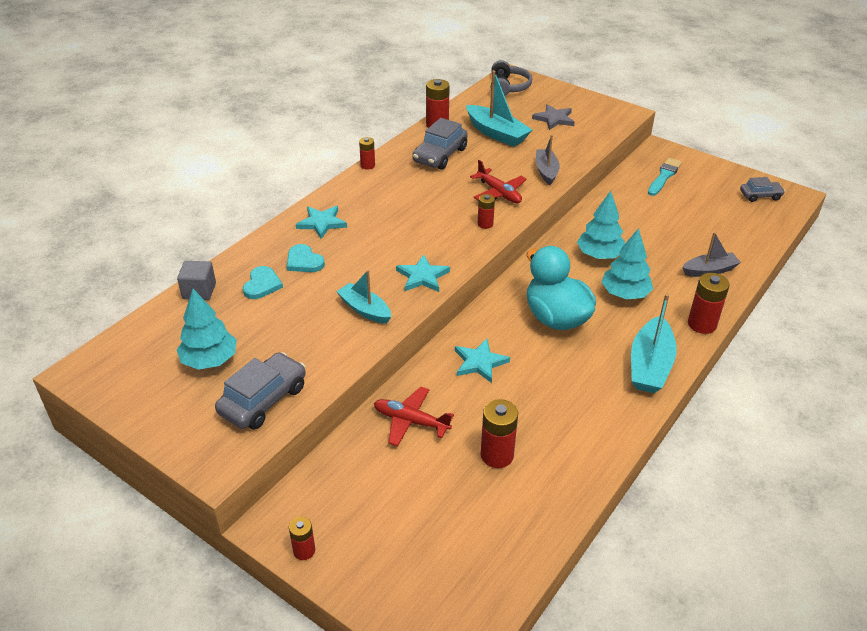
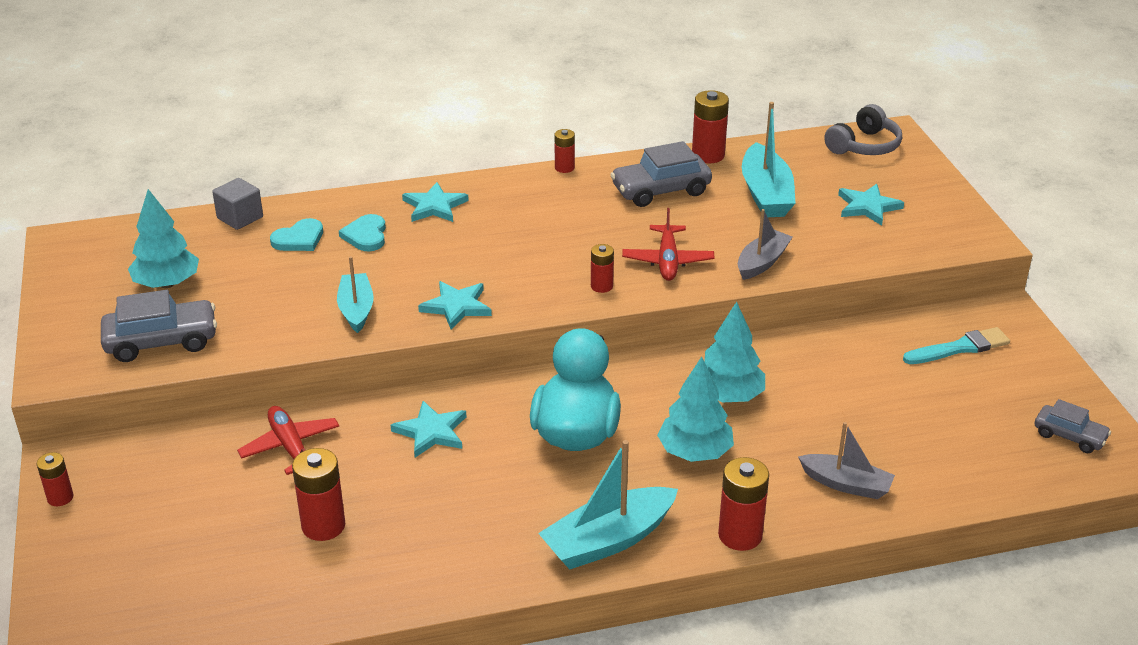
camera: 40 degrees right, 5 degrees down
(554, 119) = (868, 207): grey star -> turquoise star

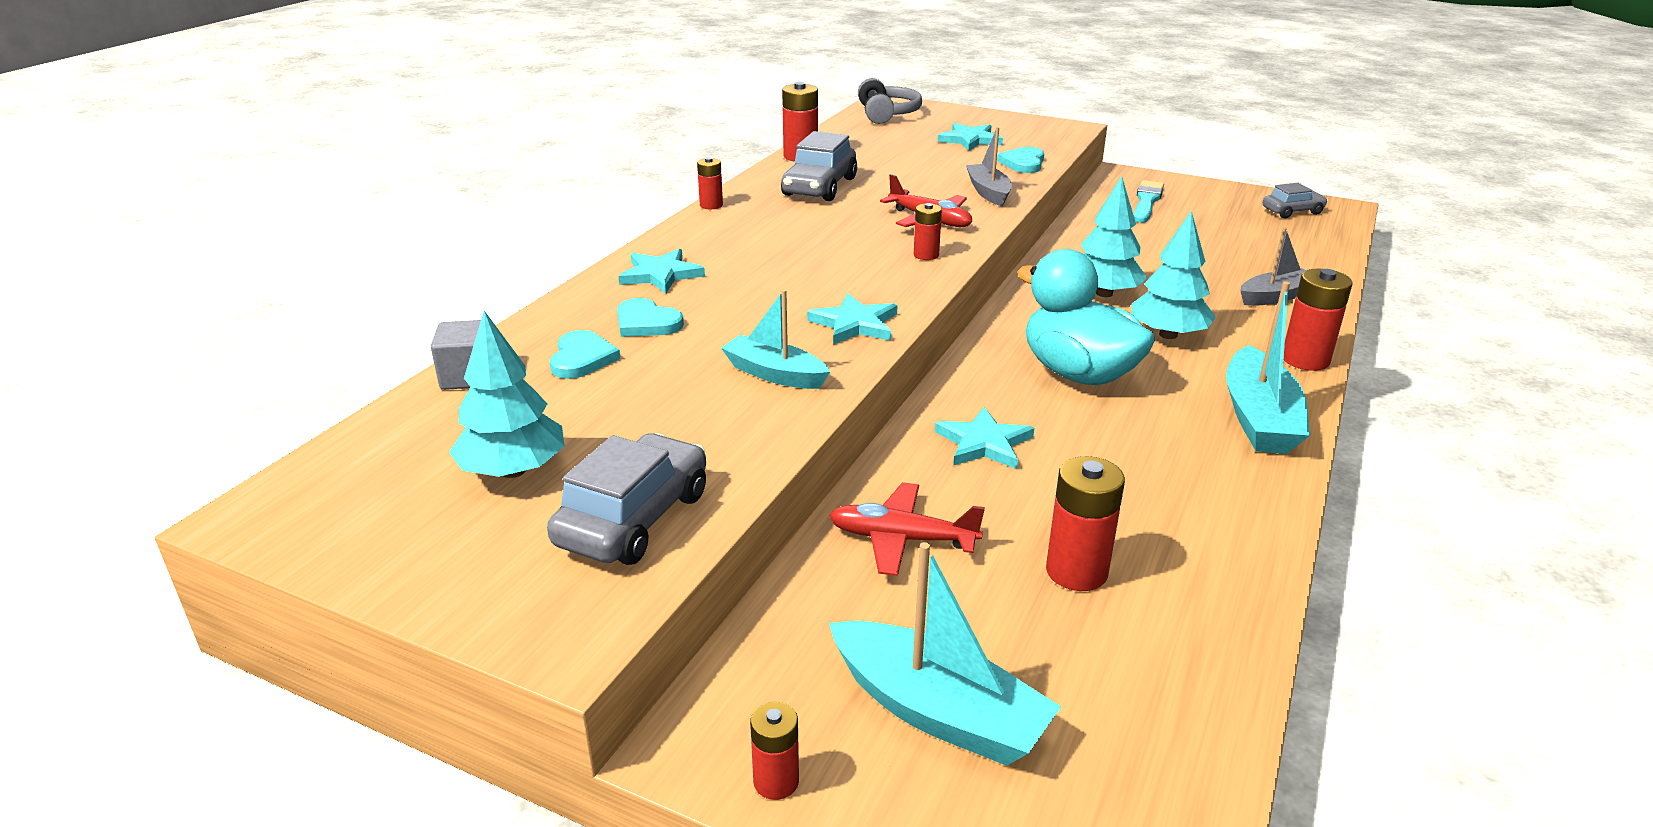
camera: 50 degrees left, 5 degrees down
(766, 194) = (894, 159): turquoise boat -> turquoise boat (938, 711)
(854, 252) = (1023, 163): none -> turquoise heart

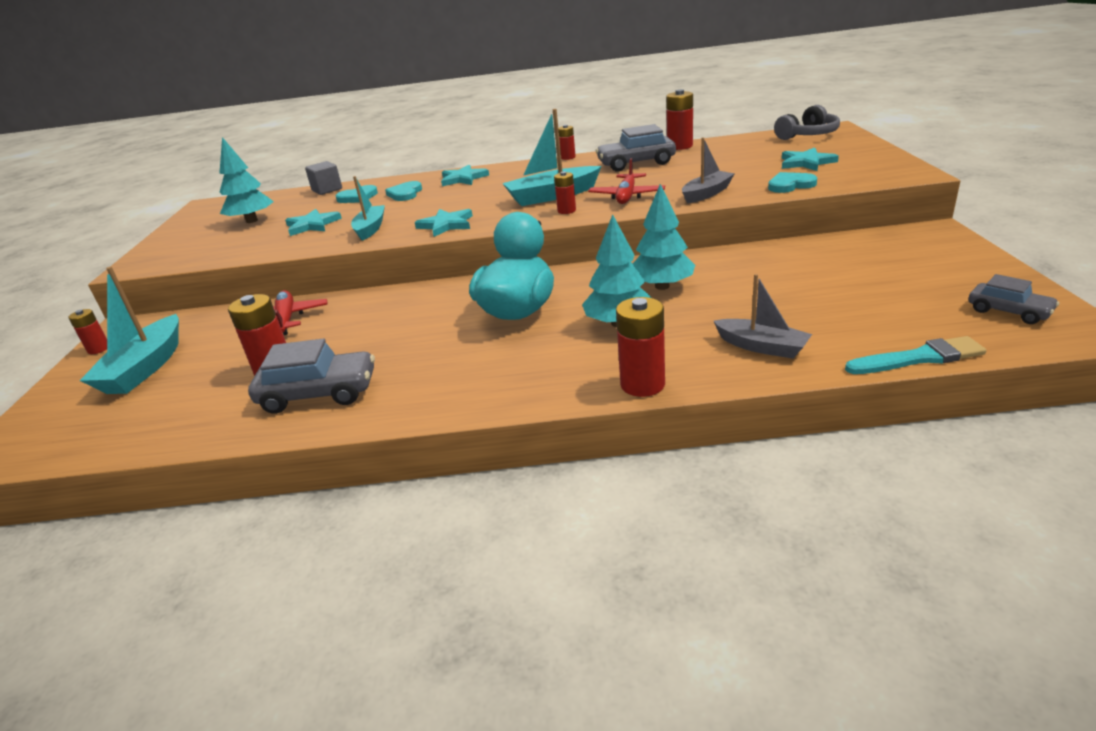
camera: 65 degrees right, 0 degrees up
(633, 518) = (221, 248): grey car -> grey car (319, 393)
(984, 443) = (400, 310): turquoise star -> turquoise star (312, 225)
(1146, 201) = (888, 253): turquoise brush -> turquoise brush (919, 358)
(1259, 418) = (513, 385): turquoise boat -> turquoise boat (552, 196)

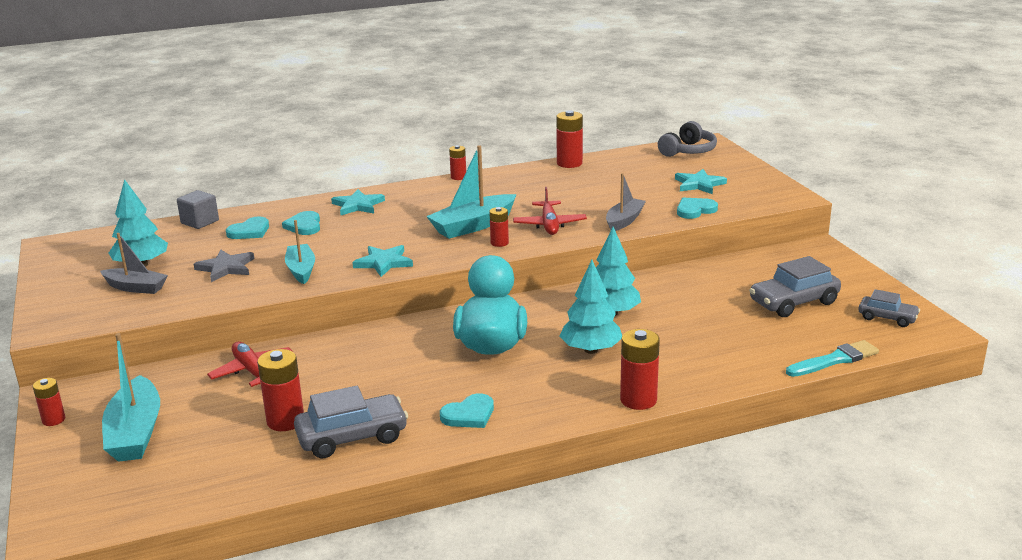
camera: 20 degrees left, 5 degrees down
(312, 225) = (226, 268): turquoise star -> grey star
(448, 382) = (469, 415): none -> turquoise heart
(636, 163) = (536, 185): grey car -> grey car (793, 302)
(761, 347) = (718, 361): grey boat -> grey boat (135, 287)

